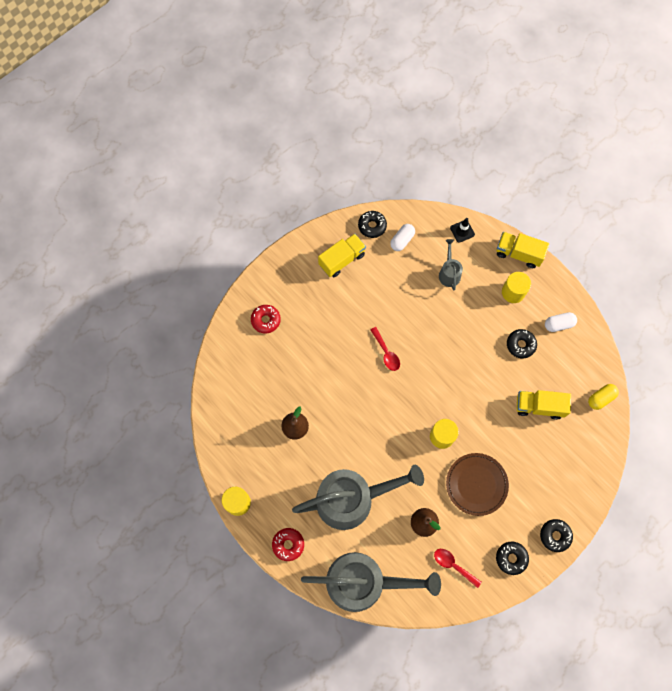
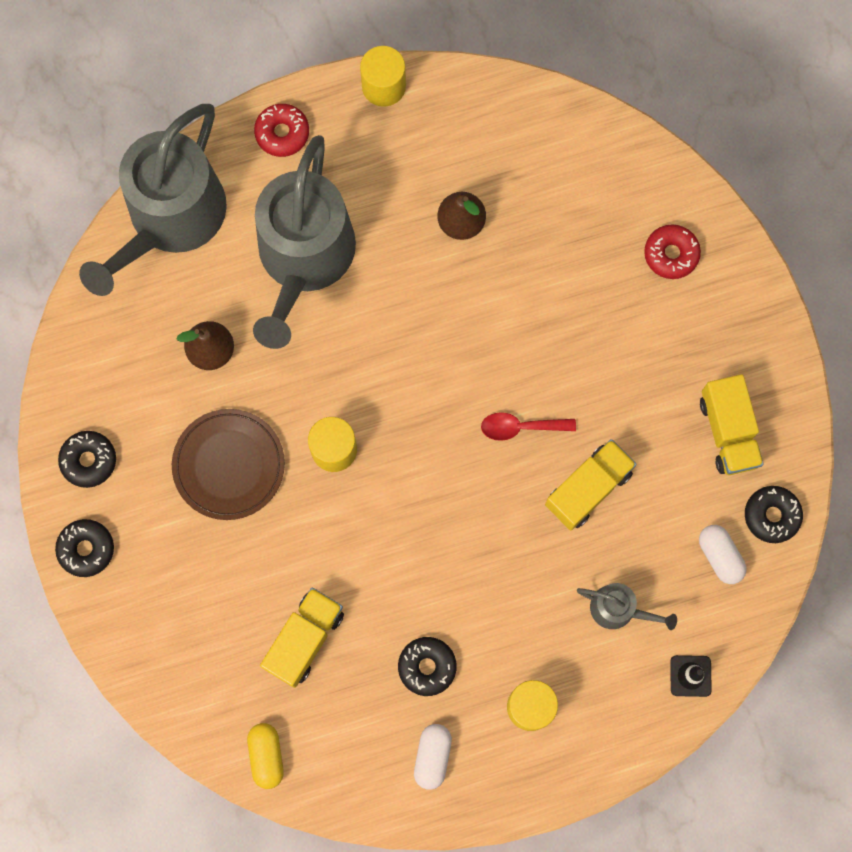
camera: 115 degrees right, 5 degrees up
(453, 565) = (124, 365): red spoon -> none
(518, 254) = (599, 757): yellow truck -> yellow truck (588, 489)

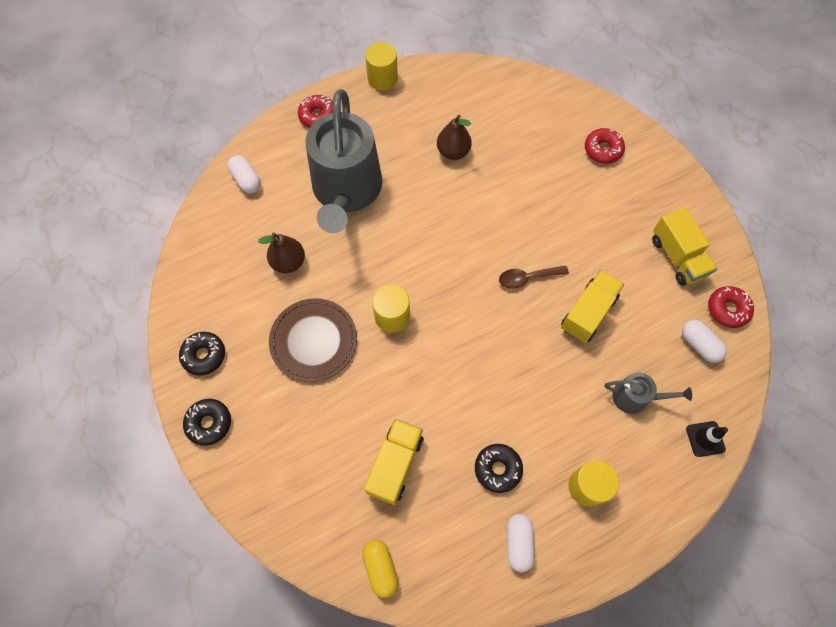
camera: 10 degrees left, 10 degrees down
(170, 218) = (246, 180): grey watering can -> white capsule
(520, 427) = (527, 278): red spoon -> brown spoon
(771, 515) = (727, 309): black donut -> red donut

